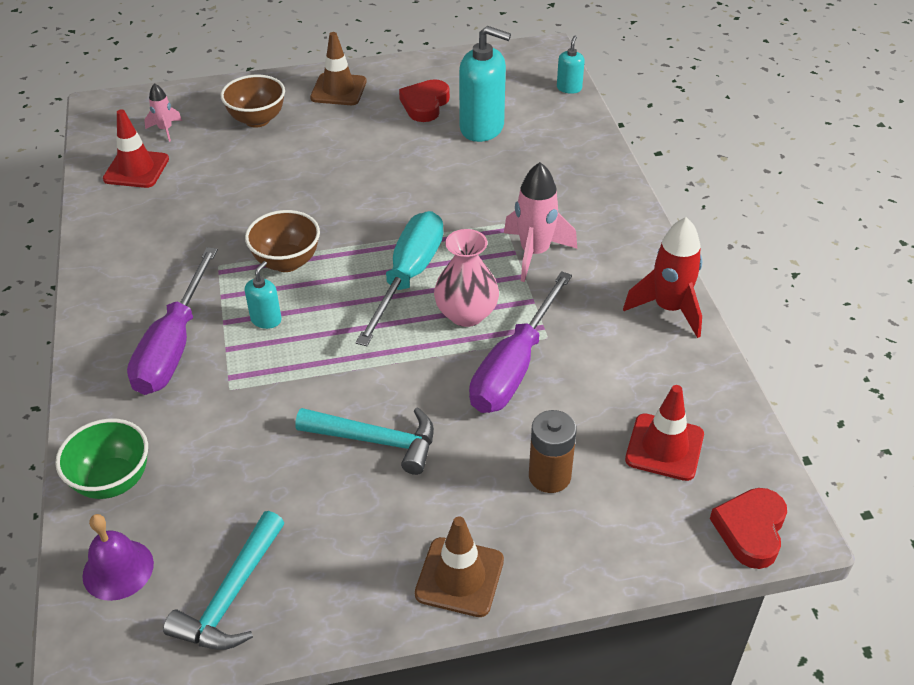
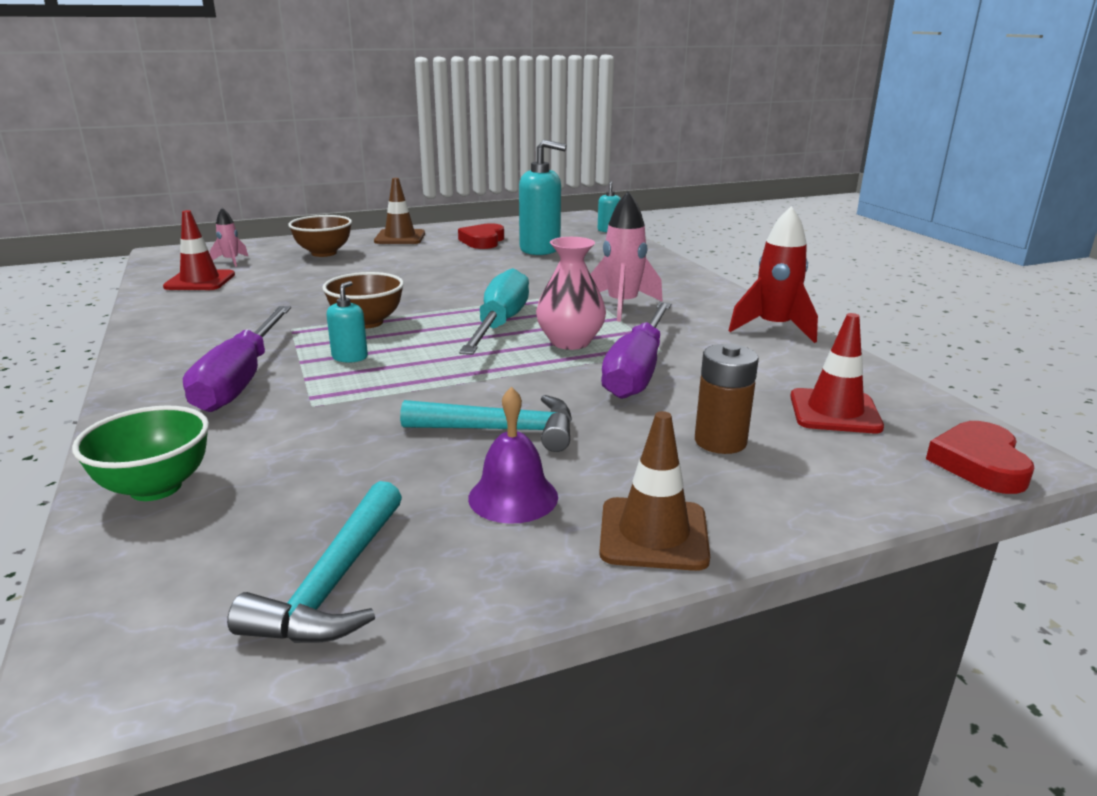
camera: 10 degrees left, 20 degrees down
(118, 569) = (156, 571): purple bell -> purple bell (513, 497)

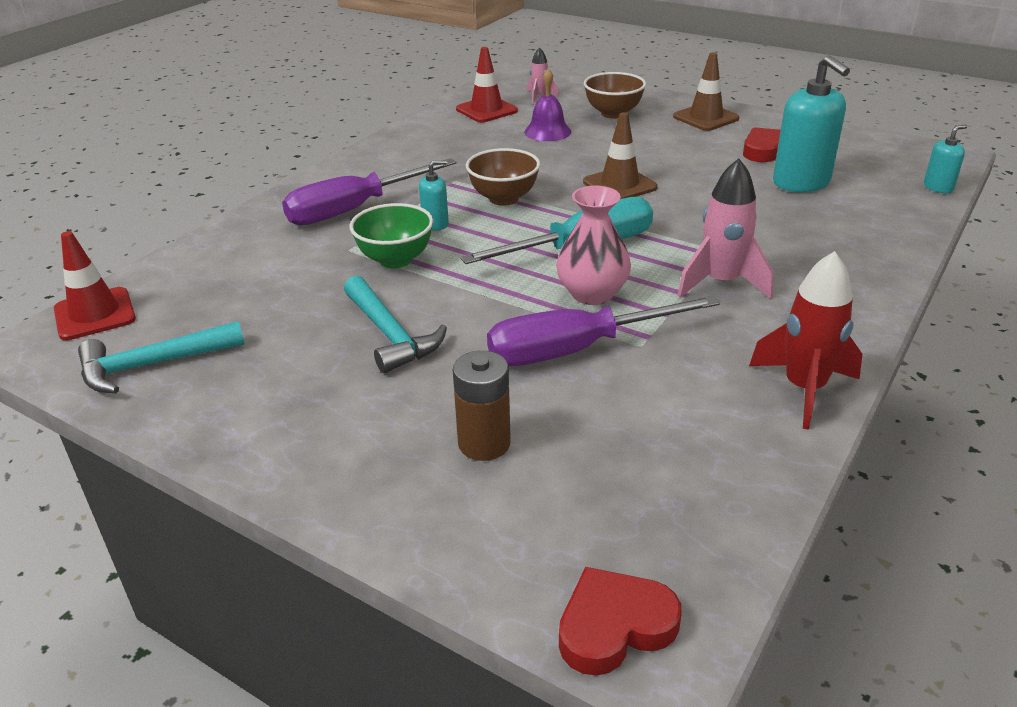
camera: 55 degrees right, 10 degrees up
(156, 487) = (202, 260): green bowl -> green bowl (395, 260)
(513, 497) = (299, 382): purple bell -> purple bell (547, 131)
(653, 534) = (301, 462): brown traffic cone -> brown traffic cone (619, 185)
(834, 412) = (628, 493): red traffic cone -> red traffic cone (95, 314)

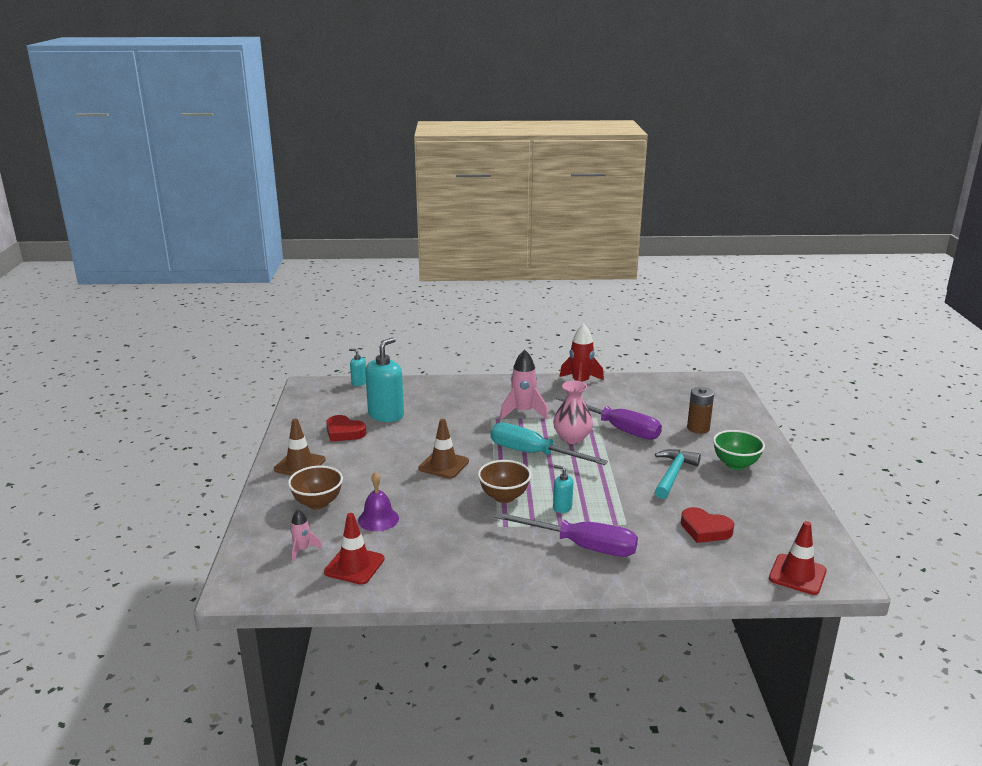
camera: 125 degrees left, 10 degrees down
(153, 365) = (789, 526): turquoise hammer -> none
(395, 260) = (615, 502): green bowl -> green bowl (735, 464)
(614, 626) = (728, 387): red heart -> red heart (705, 529)

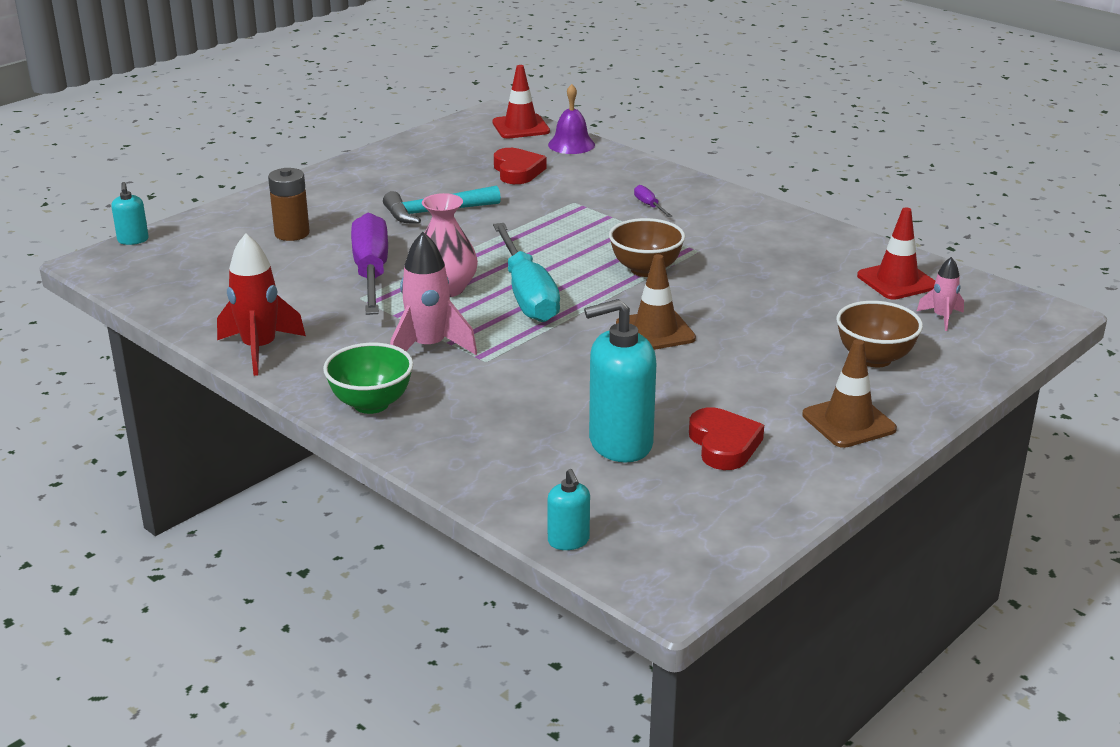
camera: 135 degrees left, 5 degrees up
(378, 519) = (819, 310): purple bell -> purple bell (571, 144)
(562, 507) = (605, 236): turquoise soap dispenser -> turquoise soap dispenser (133, 240)
(581, 546) = (649, 206): purple screwdriver -> purple screwdriver, size x0.40
(735, 464) = (357, 193): green bowl -> green bowl (371, 404)

